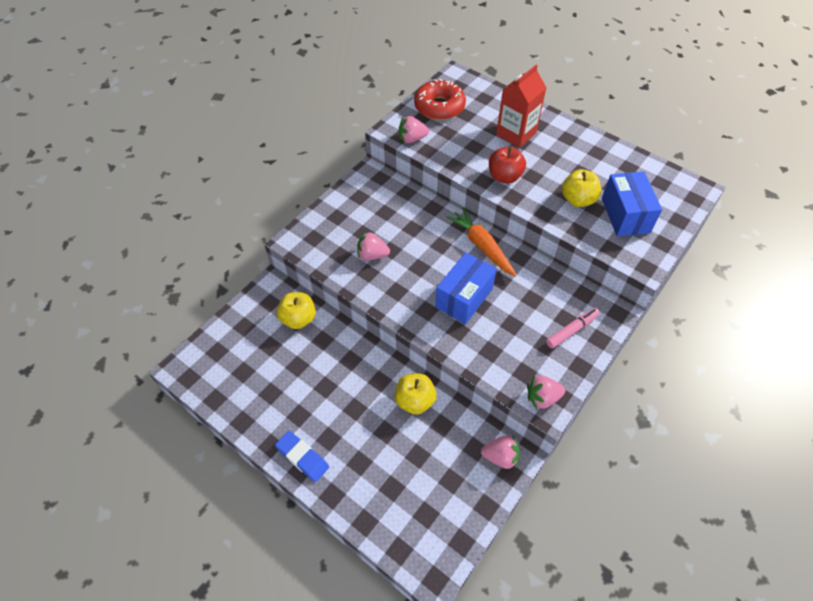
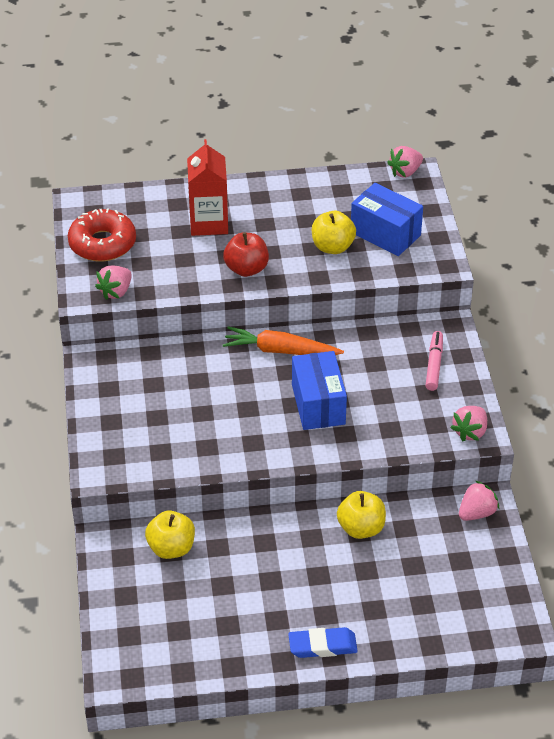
camera: 45 degrees left, 10 degrees down
(372, 255) = (191, 430): pink strawberry -> pink strawberry (405, 172)

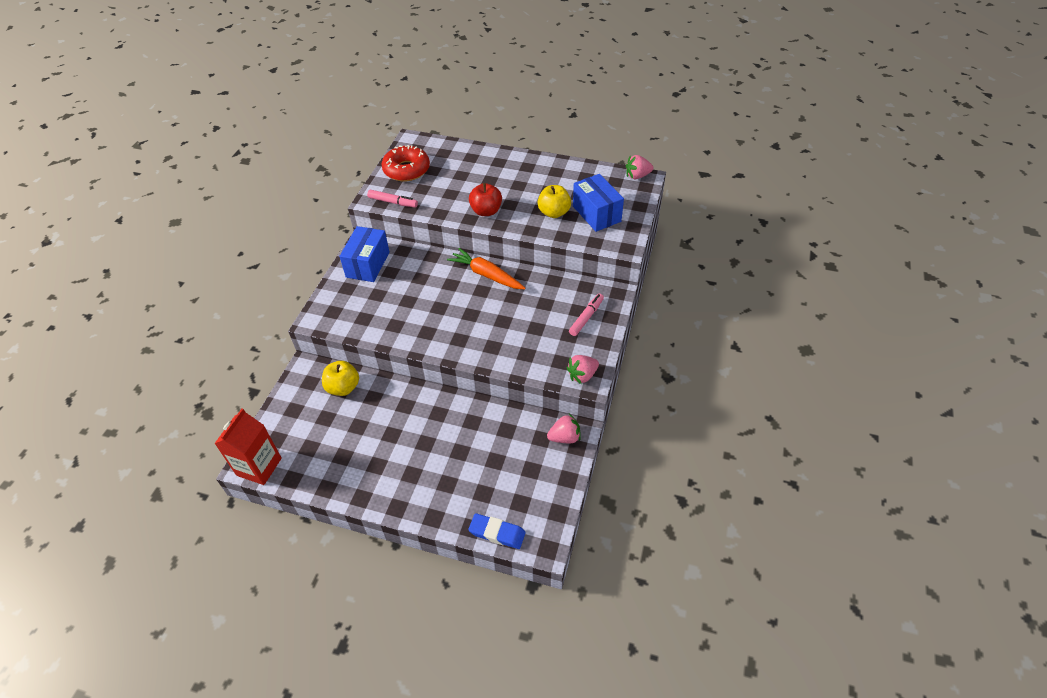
camera: 25 degrees right, 5 degrees up
(116, 292) = (393, 202): pink strawberry -> pink marker
(209, 223) = (482, 174): red carton -> red carton (259, 466)
(318, 404) = (487, 320): blue box -> blue box (368, 264)
(322, 646) = (394, 497): blue eraser -> blue eraser (497, 533)
(361, 528) = (475, 419): yellow apple -> none

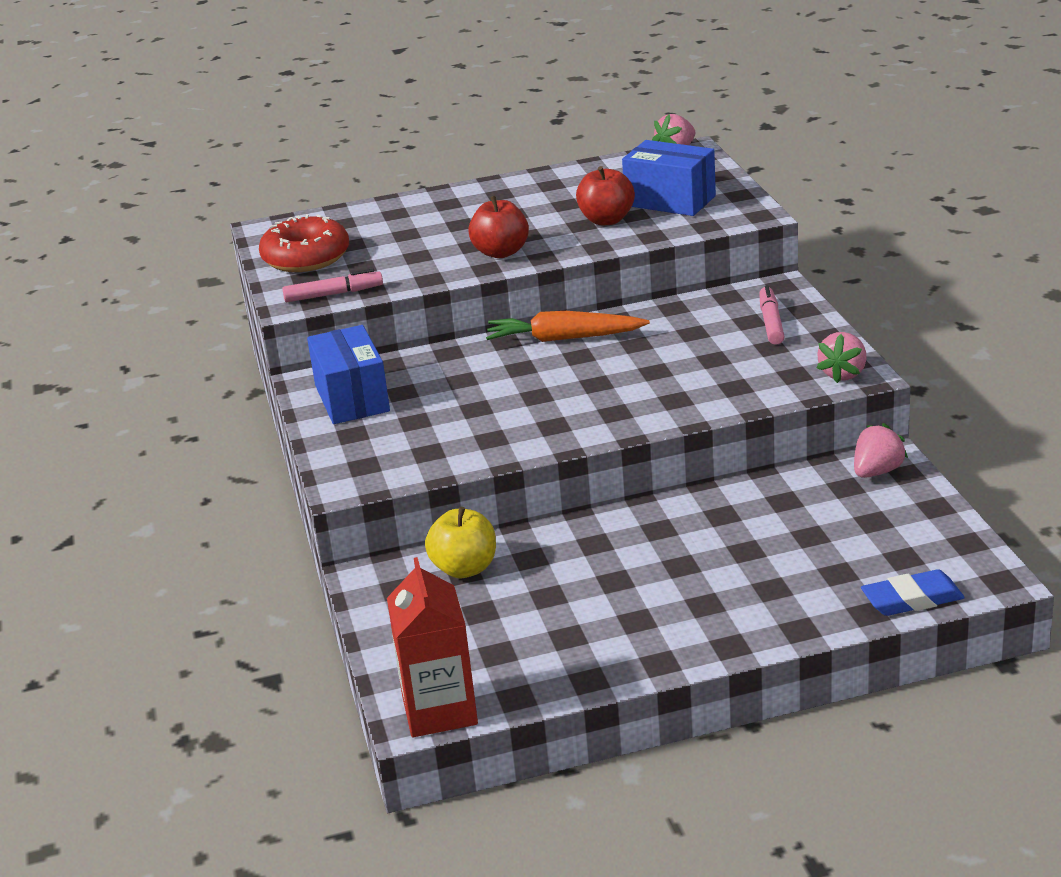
camera: 30 degrees left, 20 degrees down
(554, 212) = (606, 220): yellow apple -> red apple

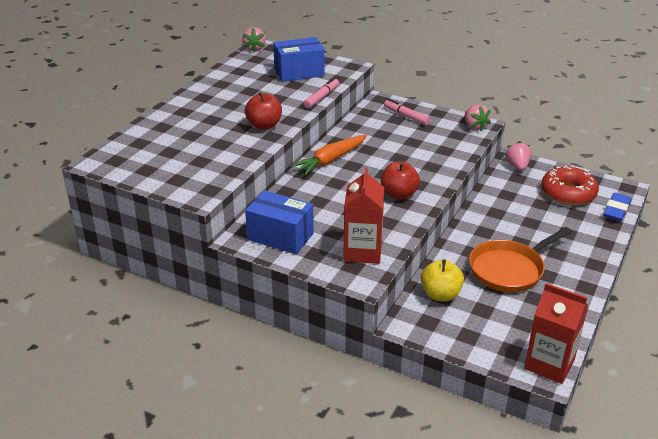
camera: 50 degrees left, 5 degrees up
(306, 257) = (156, 169): red donut -> red donut (568, 193)
(333, 294) = (214, 181): pink marker -> pink marker (321, 97)
(402, 456) = (362, 251): none -> red carton
(601, 588) = (509, 269): none -> orange pan
(606, 220) = (286, 91): red apple -> red apple (399, 194)

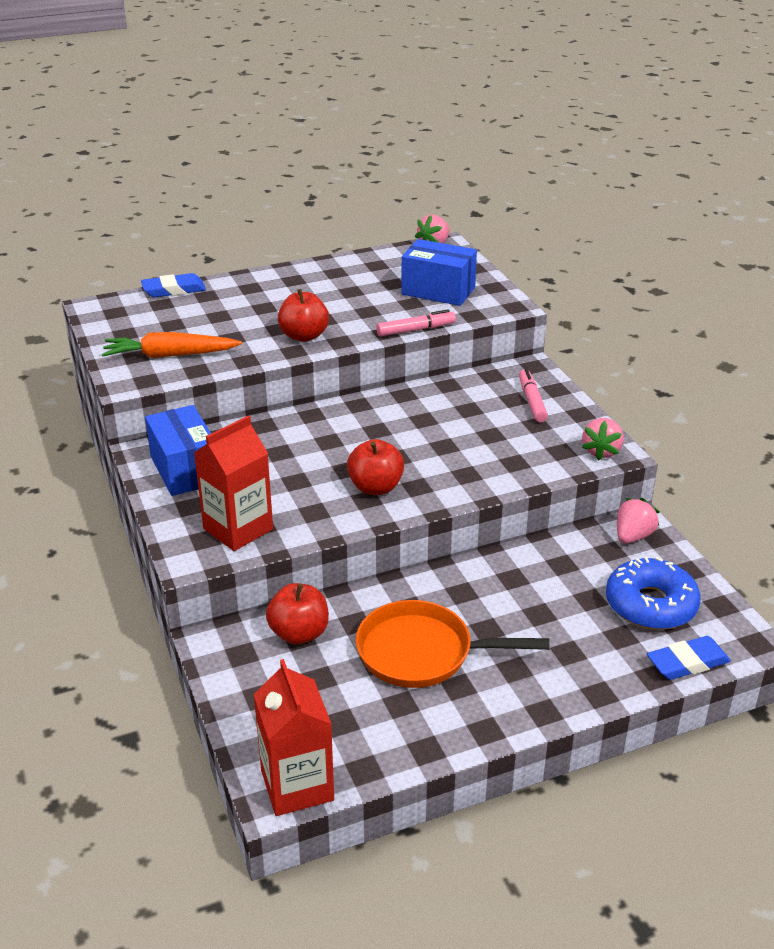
camera: 40 degrees right, 0 degrees up
(134, 132) = (174, 290): none -> blue eraser
(330, 160) = (361, 413): orange carrot -> orange carrot (170, 355)
(440, 295) = (299, 633): yellow apple -> red apple
(568, 193) = (650, 605): red donut -> blue donut

